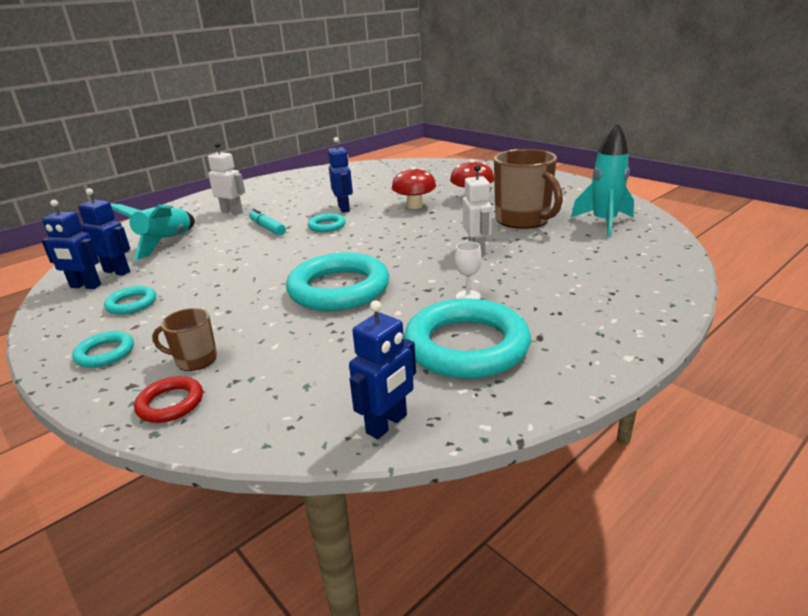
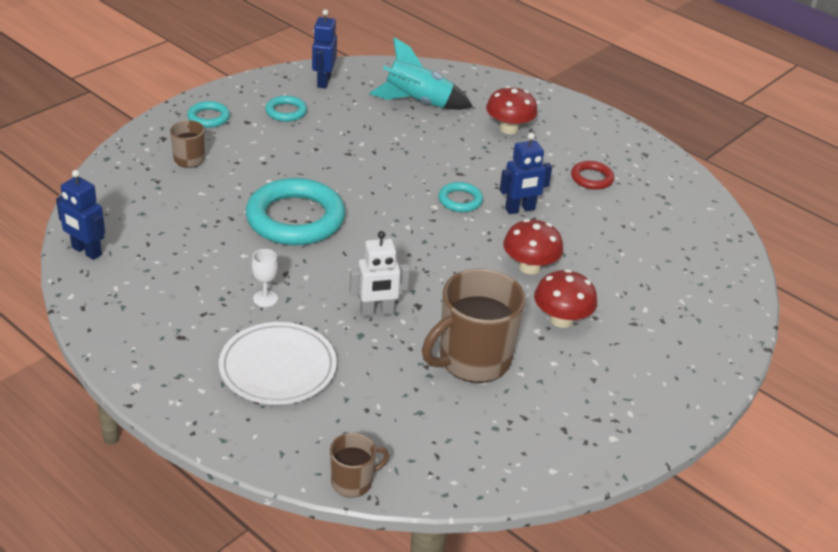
camera: 80 degrees right, 10 degrees up
(117, 271) = (351, 90): blue robot -> none
(170, 403) = (136, 158): red ring -> red ring (591, 178)
(232, 212) = (509, 129): white robot -> red mushroom
(267, 228) = (456, 159): turquoise marker -> none
(466, 346) = (176, 293): turquoise ring -> none
(564, 286) = (278, 367): none -> white plate
(604, 223) = (459, 435): turquoise rocket -> none
(677, 252) = (353, 482): none -> brown mug

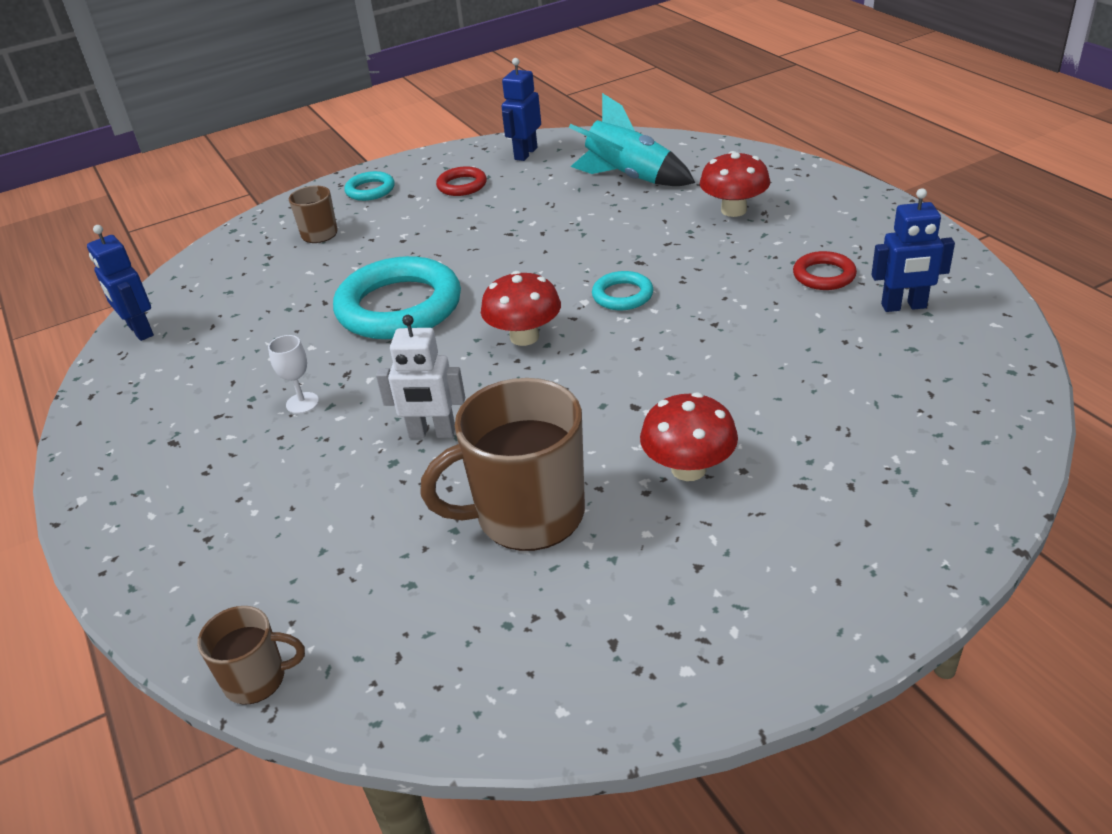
camera: 25 degrees right, 0 degrees up
(278, 367) = (261, 495): white plate -> none
(286, 112) = (462, 185): turquoise ring -> red ring
(520, 209) = (700, 311): blue robot -> blue robot (904, 306)
(529, 267) = (676, 389): red mushroom -> red mushroom (524, 337)

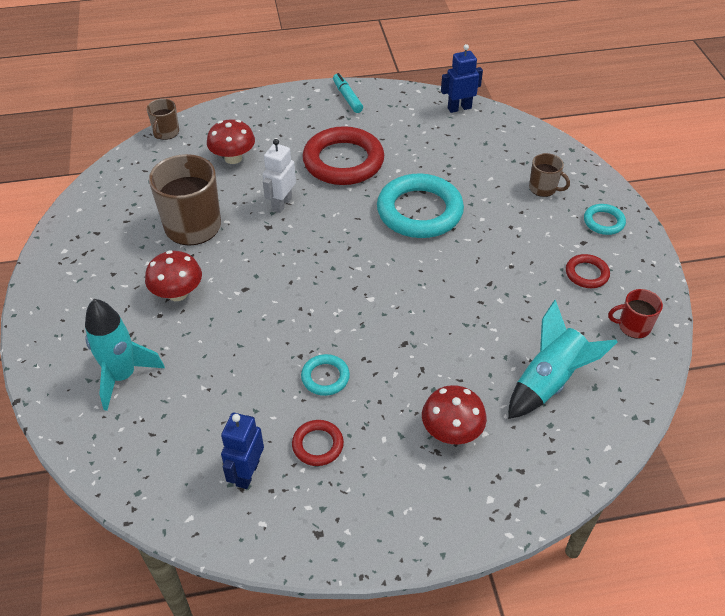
camera: 105 degrees right, 10 degrees up
(109, 452) = (347, 97): none -> turquoise marker
(302, 403) = (343, 161): white goblet -> red ring
(524, 337) = (347, 259): red mushroom -> red mushroom (233, 158)
(525, 153) = (633, 326): blue robot -> red mug
(622, 295) = (365, 320): turquoise ring -> turquoise ring (325, 377)
(876, 457) = (123, 376): none -> turquoise rocket

